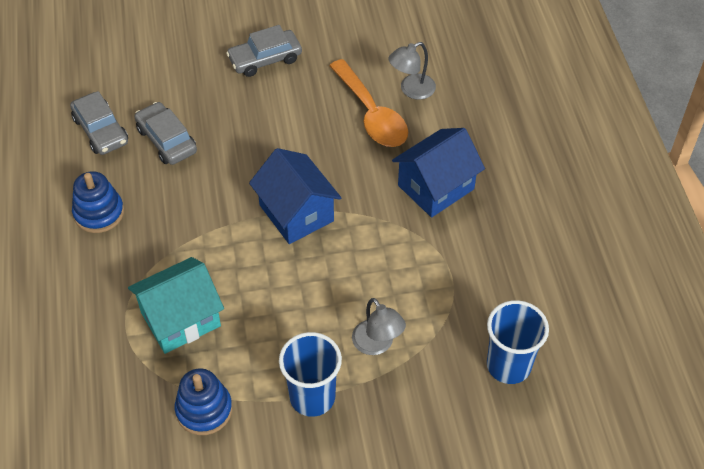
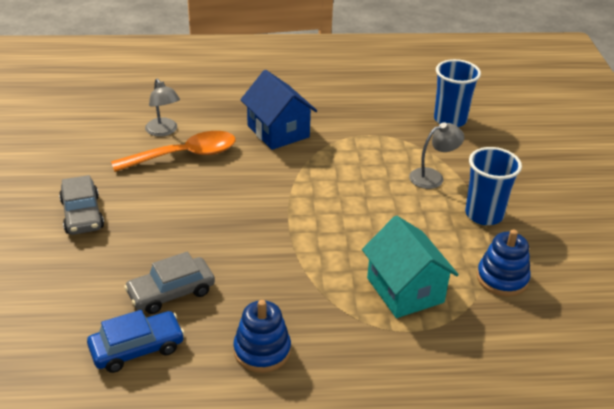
camera: 85 degrees left, 15 degrees down
(101, 130) = (137, 348): grey car -> blue car
(296, 213) = (290, 208): blue house -> none

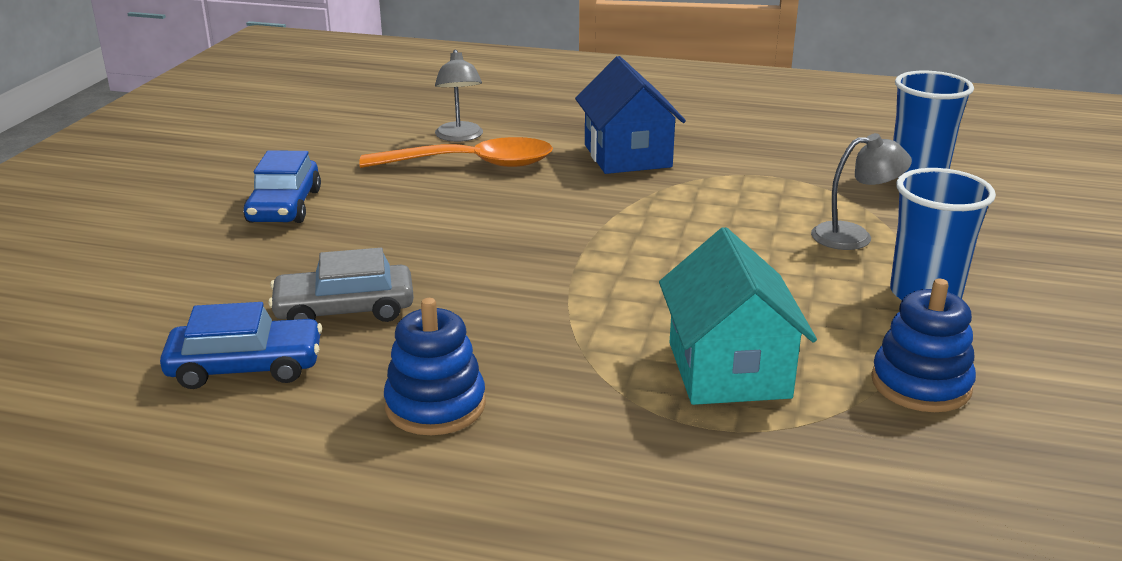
camera: 20 degrees right, 10 degrees down
(82, 214) = (284, 206): grey car -> blue car

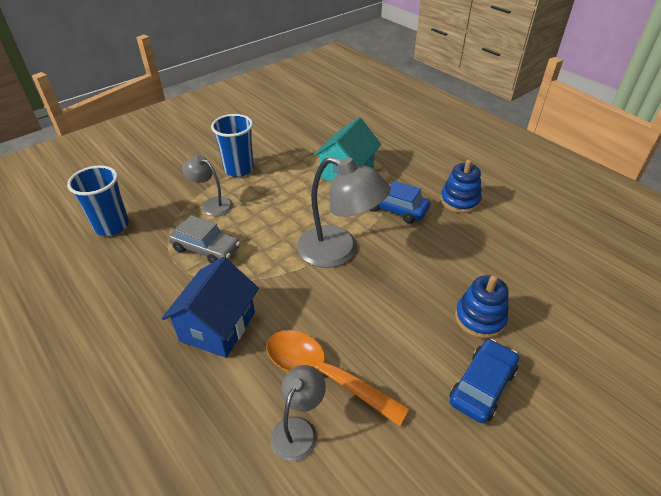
camera: 145 degrees left, 15 degrees up
(246, 367) = (530, 249): blue car -> blue car (395, 209)
(344, 310) = (475, 264): grey car -> grey car (206, 248)
(579, 252) = (339, 251): none -> grey lamp
(920, 384) = (296, 145): blue stacking toy -> blue stacking toy (480, 318)

